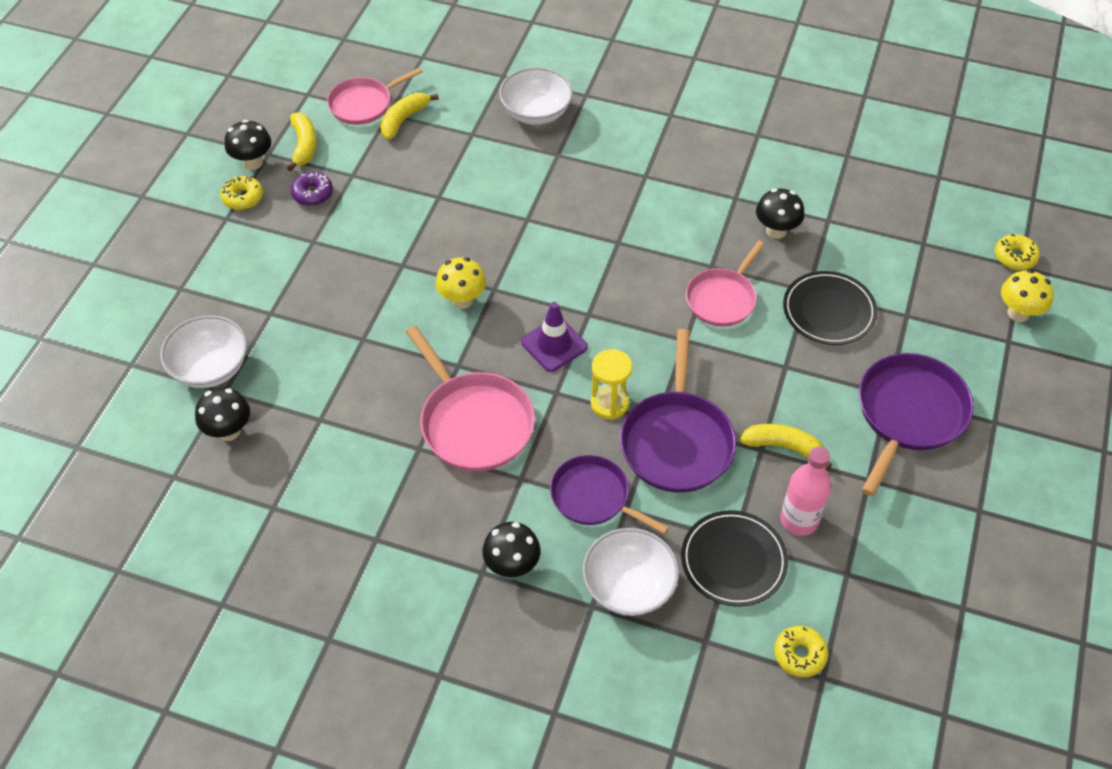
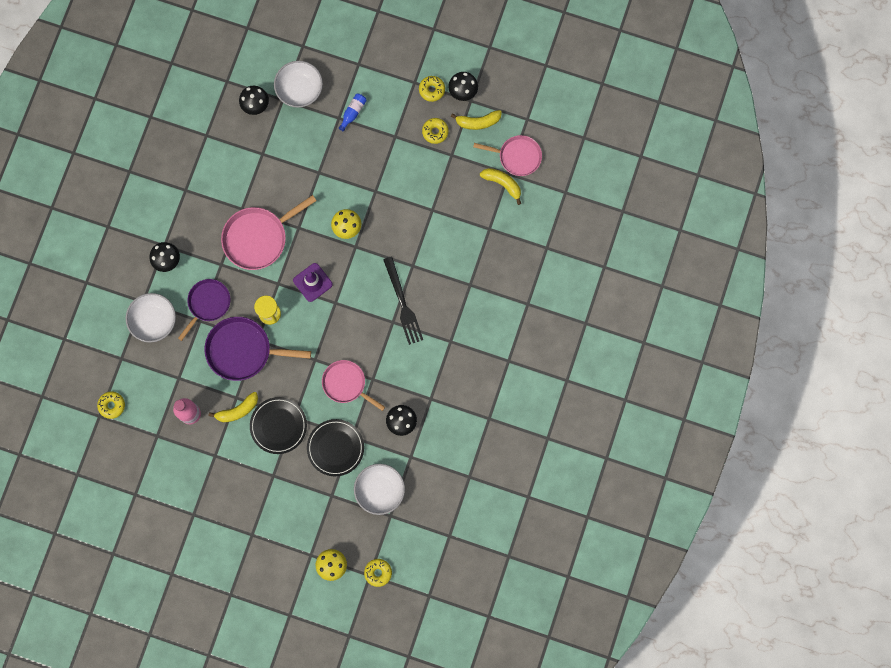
camera: 90 degrees right, 25 degrees up
(264, 294) = (353, 112): none -> blue bottle
(312, 194) = (435, 132): purple donut -> yellow donut
(363, 104) = (517, 156): pink pan -> pink pan turned 135 degrees clockwise
(536, 112) = (510, 270): white bowl -> white bowl (380, 490)
(588, 230) = (403, 303): none -> black fork
(733, 561) = (166, 376): black plate -> black plate (278, 426)
(784, 447) = (237, 410): yellow banana -> yellow banana turned 45 degrees clockwise
(909, 414) = (258, 485): purple pan -> none

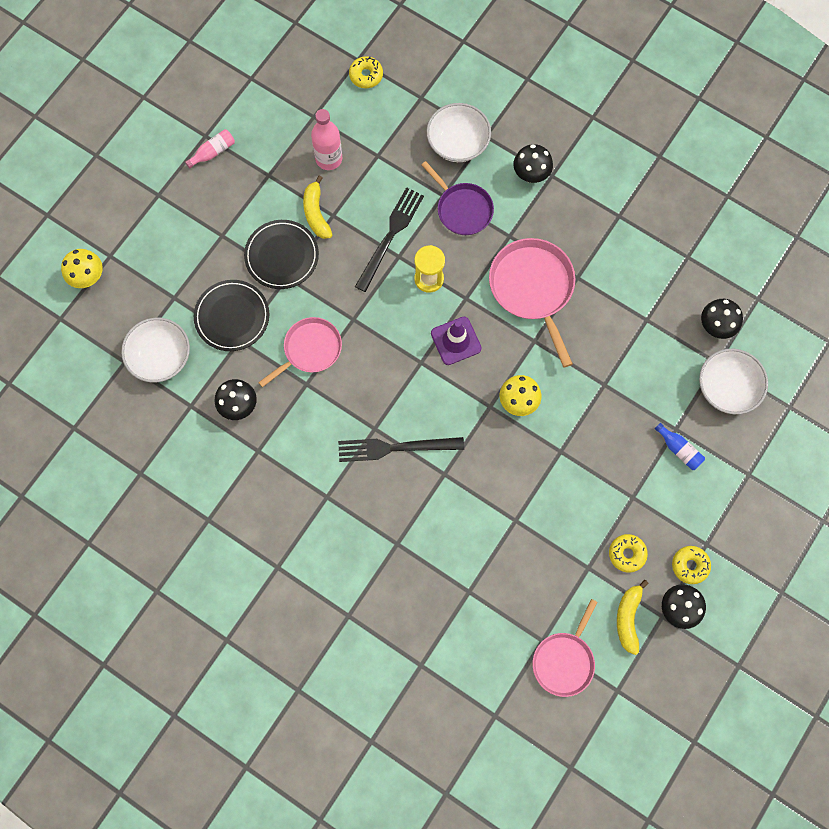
camera: 105 degrees right, 5 degrees down
(206, 504) = (213, 152): none -> pink bottle
(242, 350) = (390, 236): purple pan -> black fork
(378, 572) = (59, 329): yellow donut -> none
(502, 184) = (529, 628): yellow banana -> none

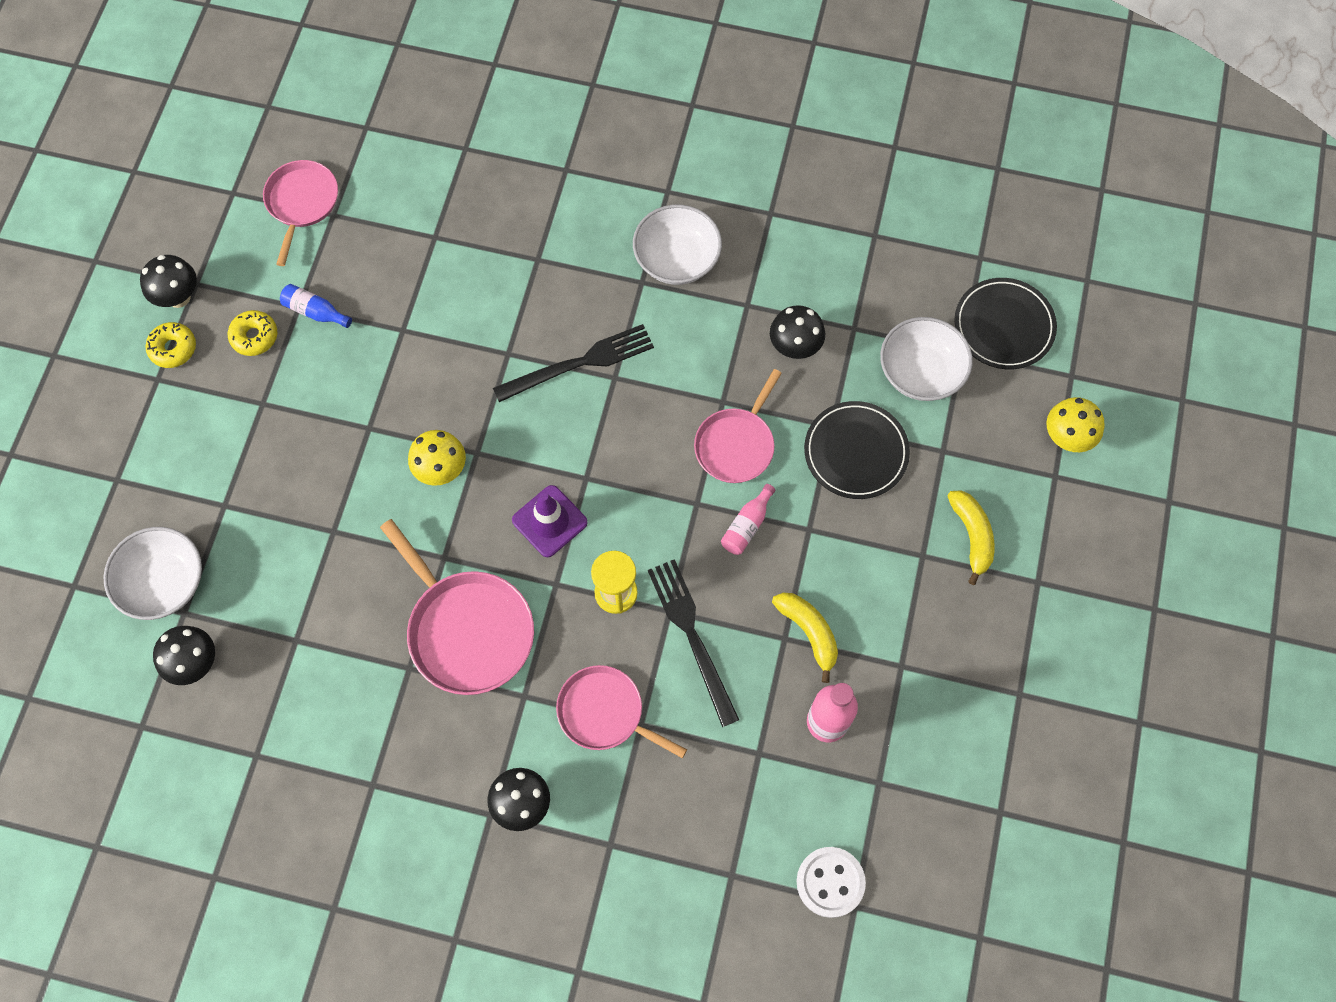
camera: 160 degrees right, 5 degrees down
(213, 152) = (995, 672): pink bottle -> pink bottle (747, 525)
(282, 256) = (829, 555): black plate -> black plate (1004, 326)
(366, 75) = (830, 882): yellow donut -> white button
(390, 236) = (692, 636): black fork -> black fork turned 150 degrees clockwise
(458, 143) = (648, 817): white bowl -> white bowl (677, 259)
(462, 209) = (604, 712): purple pan -> pink pan
(628, 618) = (237, 269): yellow banana -> yellow banana (972, 536)
(679, 449) = (214, 480): blue bottle -> blue bottle (315, 311)

